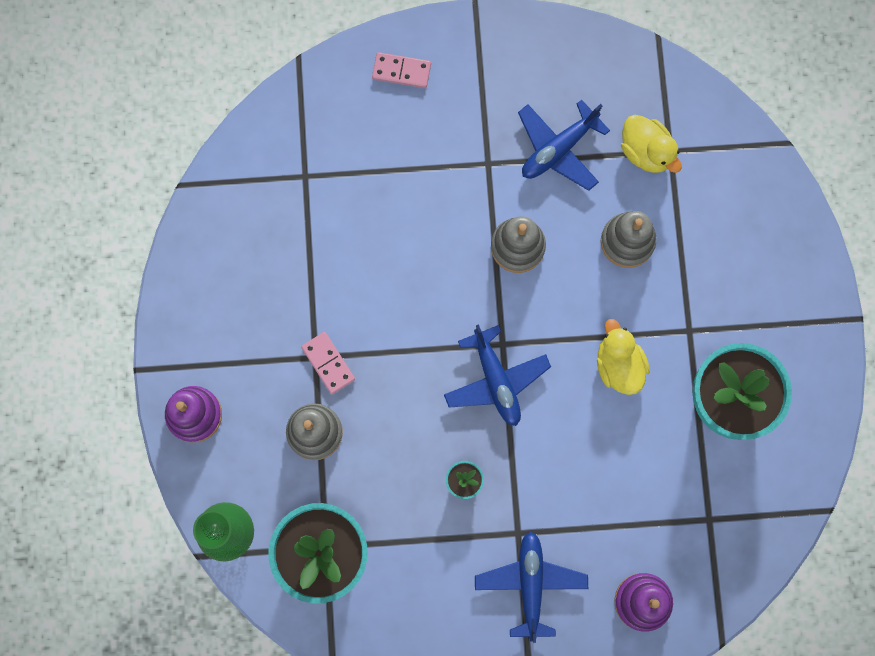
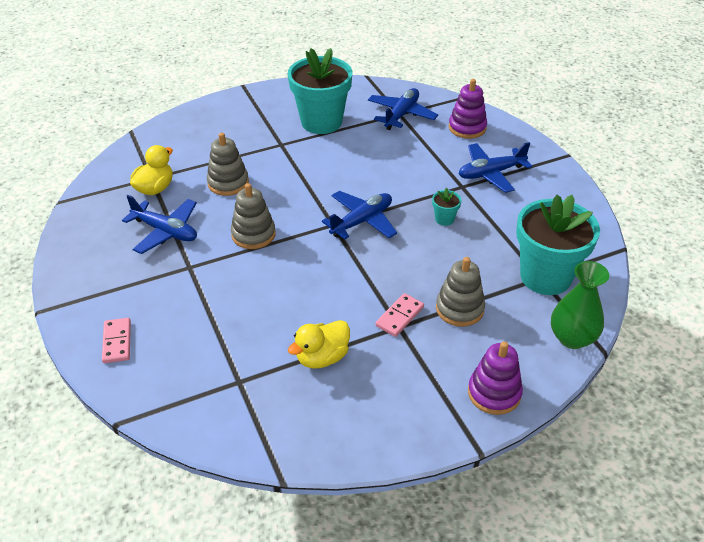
camera: 110 degrees left, 35 degrees down
(618, 365) = (320, 168): yellow duck -> yellow duck (322, 357)
(705, 521) = (401, 114): none -> blue plane

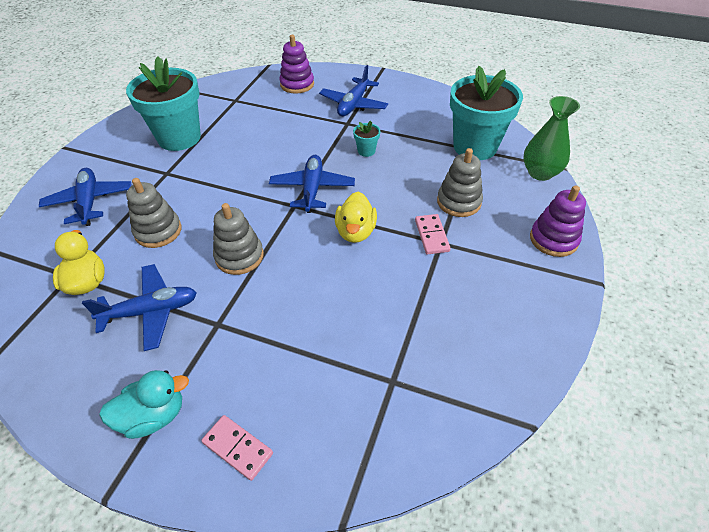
camera: 45 degrees left, 5 degrees up
(101, 291) = (154, 416): none -> turquoise duck
(322, 357) = (424, 307): yellow duck -> yellow duck (355, 232)
(401, 114) = (237, 100): blue plane -> blue plane (89, 202)

